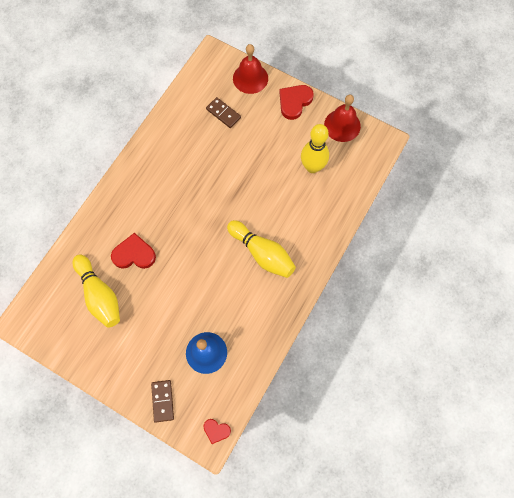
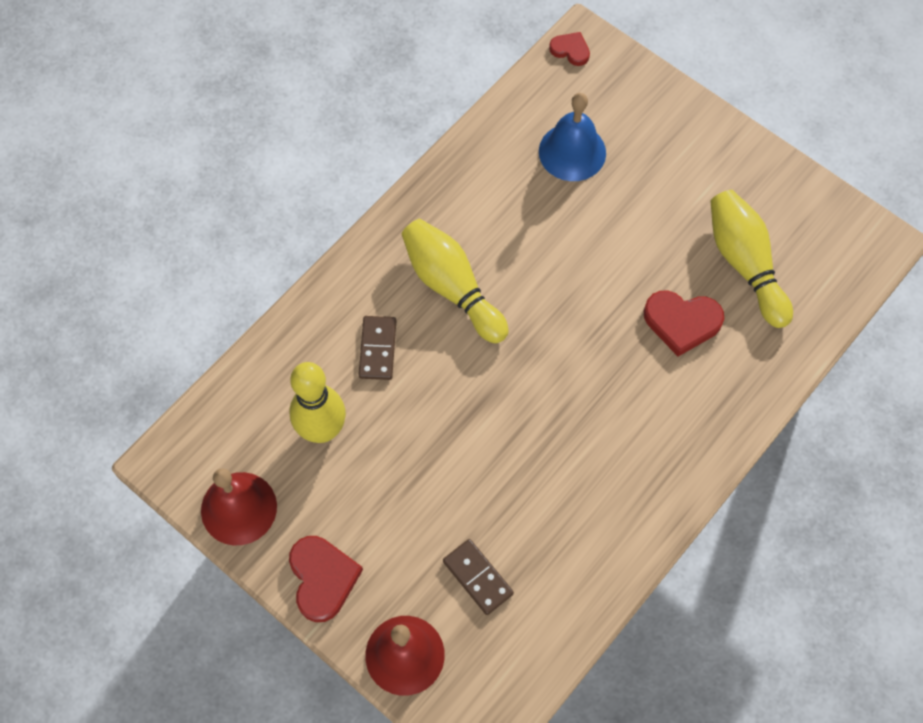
camera: 170 degrees left, 5 degrees down
(162, 401) = (648, 98): brown domino -> brown domino (378, 349)
(294, 102) = (322, 578): red heart -> red heart turned 60 degrees counterclockwise

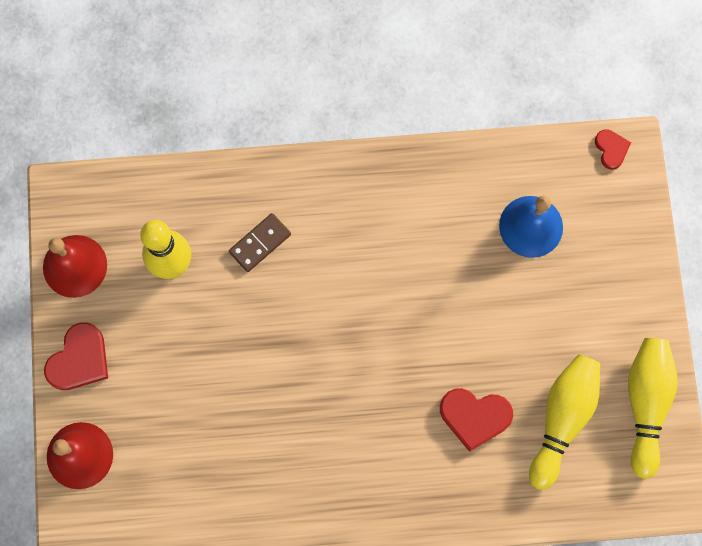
camera: 45 degrees right, 10 degrees up
(452, 287) = (350, 246): yellow bowling pin -> yellow bowling pin (645, 404)
(478, 577) = (170, 452): brown domino -> none
(682, 322) = (474, 417): red heart -> red heart turned 45 degrees counterclockwise

